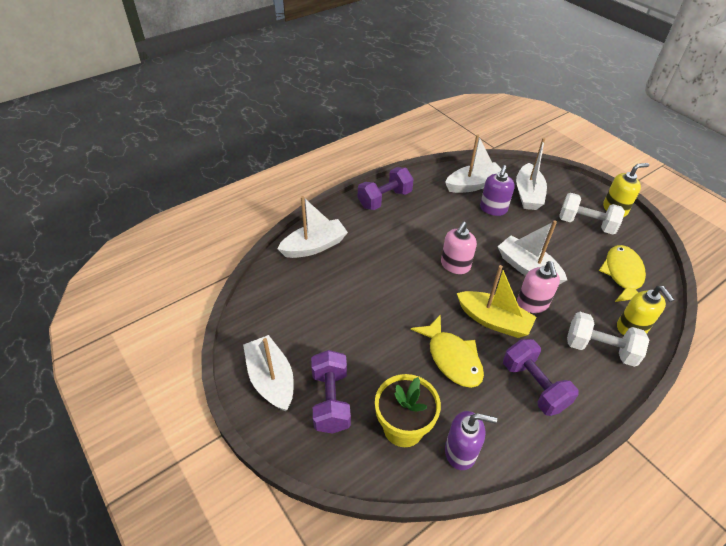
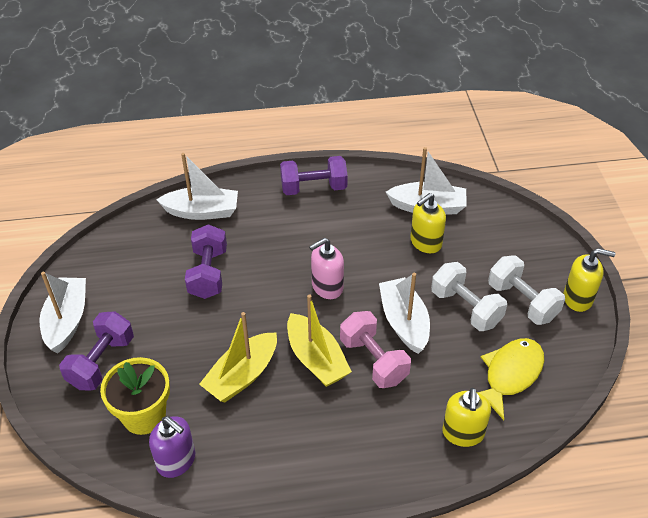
camera: 30 degrees right, 0 degrees up
(452, 358) = (242, 376): yellow fish -> yellow boat
(493, 209) = (425, 242): purple soap dispenser -> yellow soap dispenser
(528, 194) = (483, 241): white boat -> none
(532, 304) = (374, 360): pink soap dispenser -> pink dumbbell
(534, 386) = (299, 439): purple dumbbell -> purple dumbbell (208, 273)
(600, 349) = (404, 437): white dumbbell -> white dumbbell (465, 308)

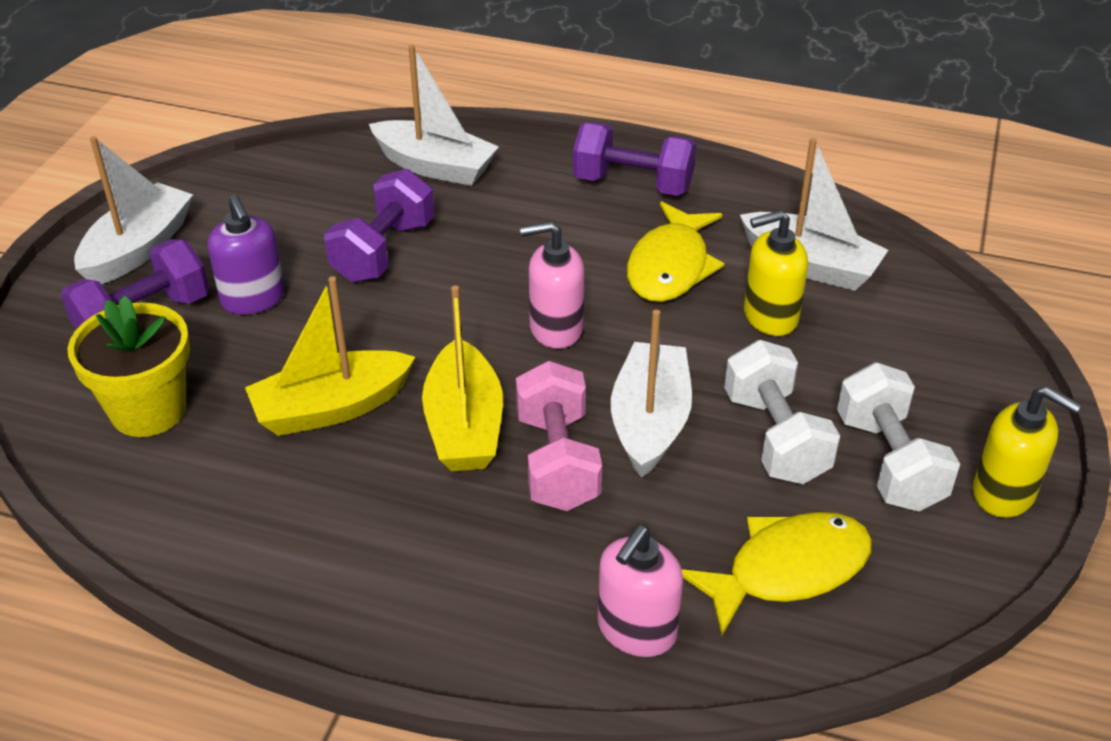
camera: 25 degrees right, 5 degrees down
(176, 461) = (147, 490): purple soap dispenser -> purple soap dispenser (253, 299)
(361, 231) = (670, 266): none -> yellow fish
(463, 433) = (636, 630): yellow soap dispenser -> pink soap dispenser

